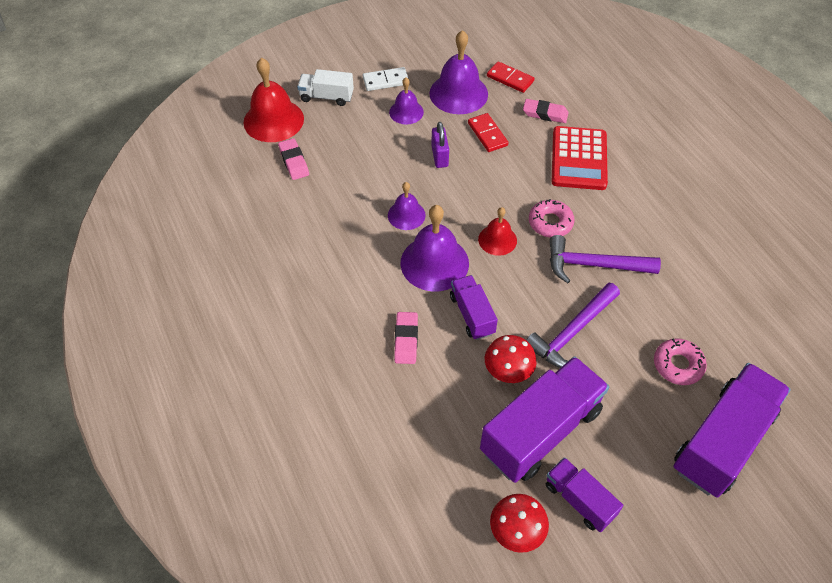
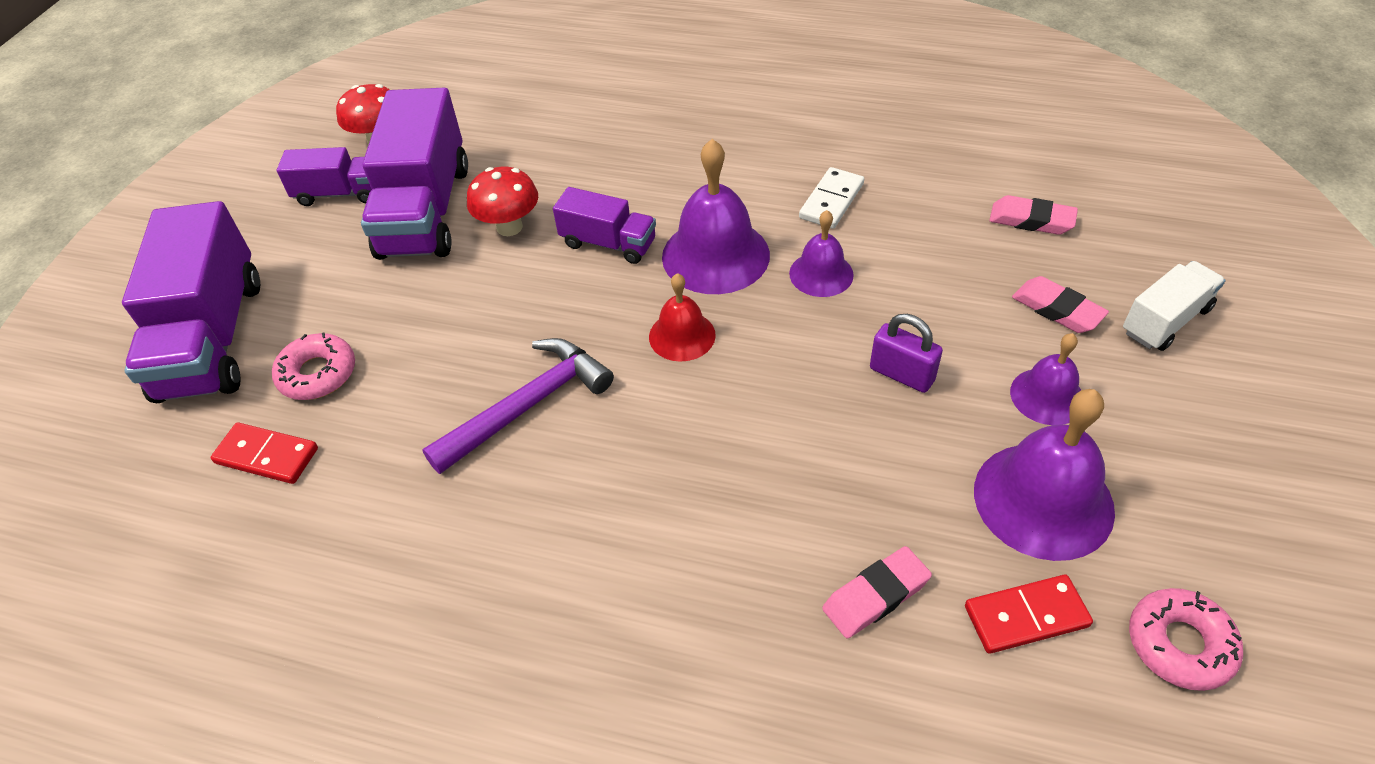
camera: 135 degrees right, 5 degrees down
(273, 120) = (1146, 239): red bell -> none
(386, 81) = (1158, 417): white domino -> white domino (831, 201)
(406, 340) = (643, 177): pink eraser -> pink eraser (1057, 309)
(487, 134) = (898, 468): red domino -> red domino (267, 455)
(550, 223) = (644, 413): pink donut -> pink donut (1179, 644)
(572, 332) = (478, 311): purple hammer -> none
(579, 159) = (721, 555): red calculator -> none

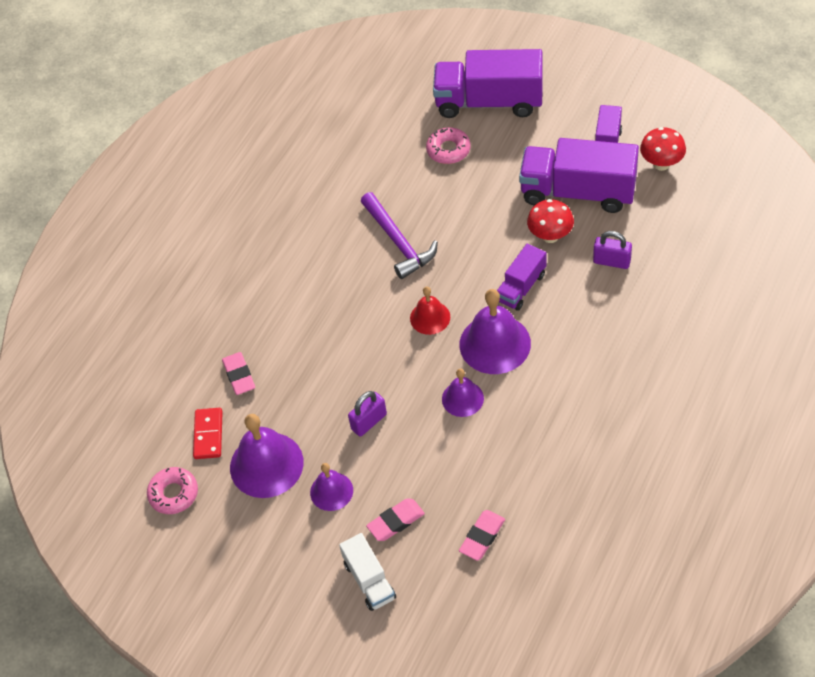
camera: 105 degrees right, 5 degrees up
(267, 455) = (398, 135): red domino -> none
(553, 164) = (611, 261): none -> purple padlock
(831, 201) = (533, 419): white domino -> none

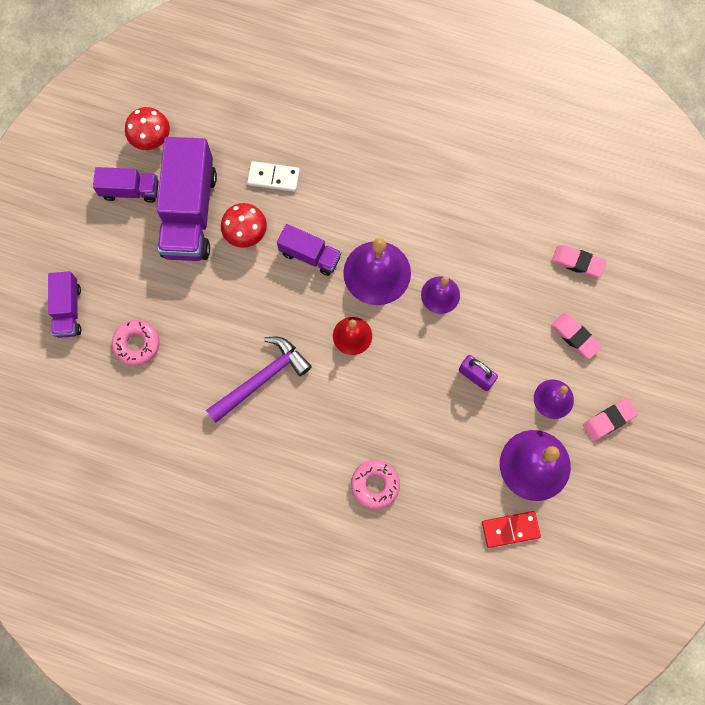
camera: 105 degrees left, 20 degrees up
(173, 494) = (579, 549): pink donut -> pink donut (375, 485)
(239, 375) = (439, 512): pink eraser -> pink eraser (609, 420)
(369, 580) = (634, 351): white truck -> none
(489, 102) = (68, 310): purple truck -> purple truck, size x0.53
(611, 261) = (273, 177): purple padlock -> white domino

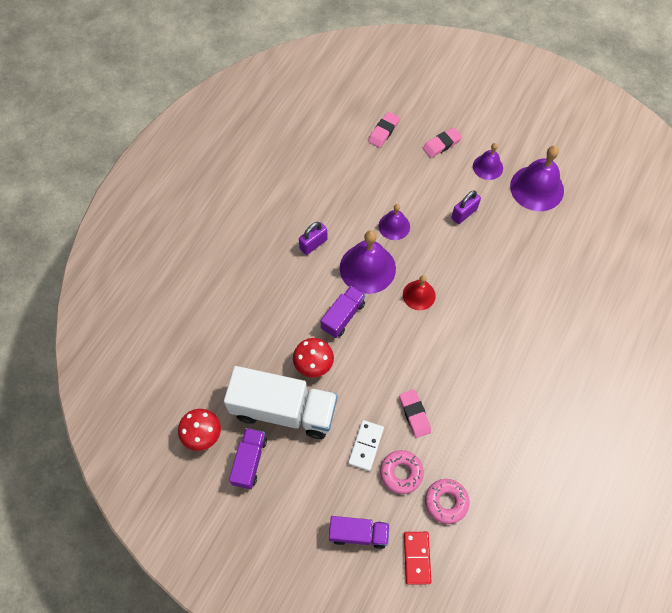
camera: 80 degrees left, 10 degrees down
(190, 213) = (283, 410): purple truck -> white truck
(261, 379) = (447, 371): purple hammer -> none
(273, 177) = (265, 334): white domino -> white domino (366, 446)
(375, 485) = (544, 298): pink donut -> pink donut (446, 502)
(397, 207) = (313, 244): none -> purple padlock
(510, 529) = (584, 212): red domino -> red domino (416, 558)
(609, 420) = (507, 136): pink eraser -> pink eraser (414, 414)

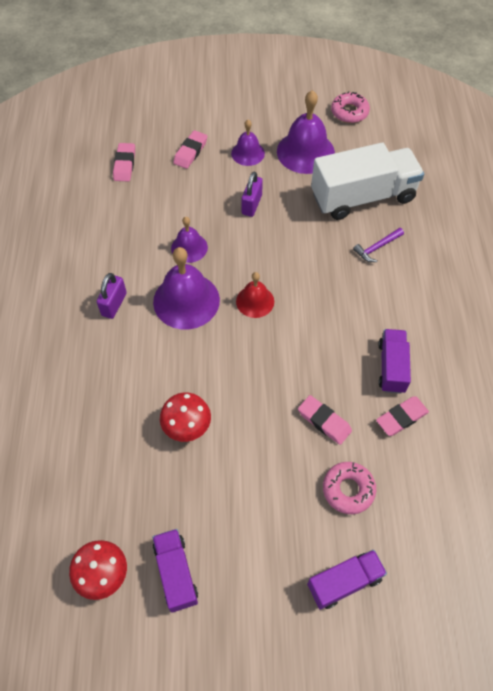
camera: 30 degrees left, 5 degrees down
(283, 410) = (182, 493): white truck -> white truck (362, 197)
(343, 316) = (189, 361): purple truck -> purple truck (391, 367)
(366, 446) = (294, 482): white domino -> none
(416, 558) = (420, 571): red domino -> none
(446, 502) = (412, 493): pink donut -> pink donut (349, 112)
(475, 443) = (401, 418): none -> pink eraser
(544, 300) = (377, 247): none -> purple hammer

